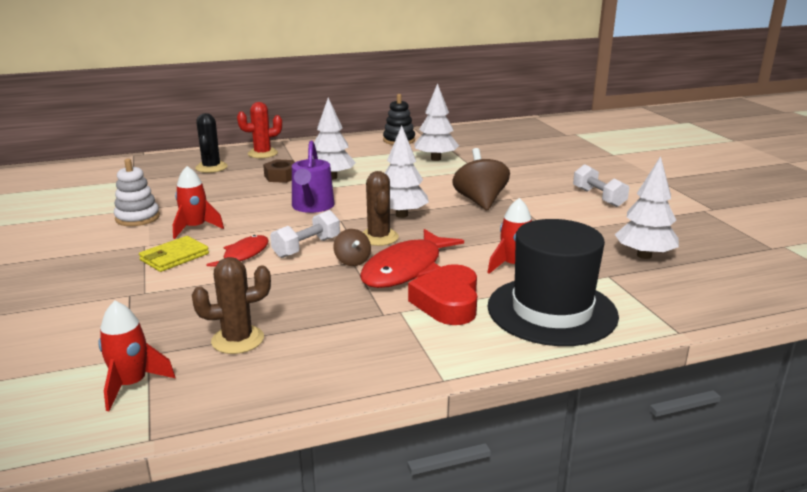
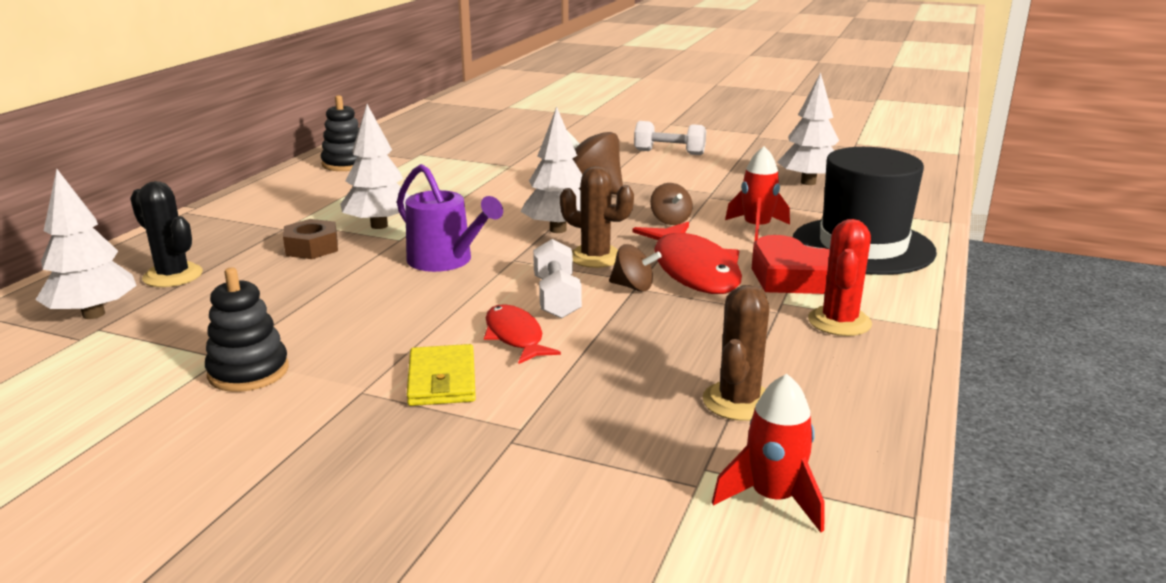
camera: 50 degrees left, 0 degrees up
(137, 218) = (248, 372): white stacking toy -> black stacking toy
(195, 228) = (371, 342): red rocket -> none
(262, 153) = (203, 234): red cactus -> red cactus (839, 322)
(436, 159) = (441, 169): white tree -> white tree (94, 314)
(474, 237) = (670, 221): none -> brown spinning top

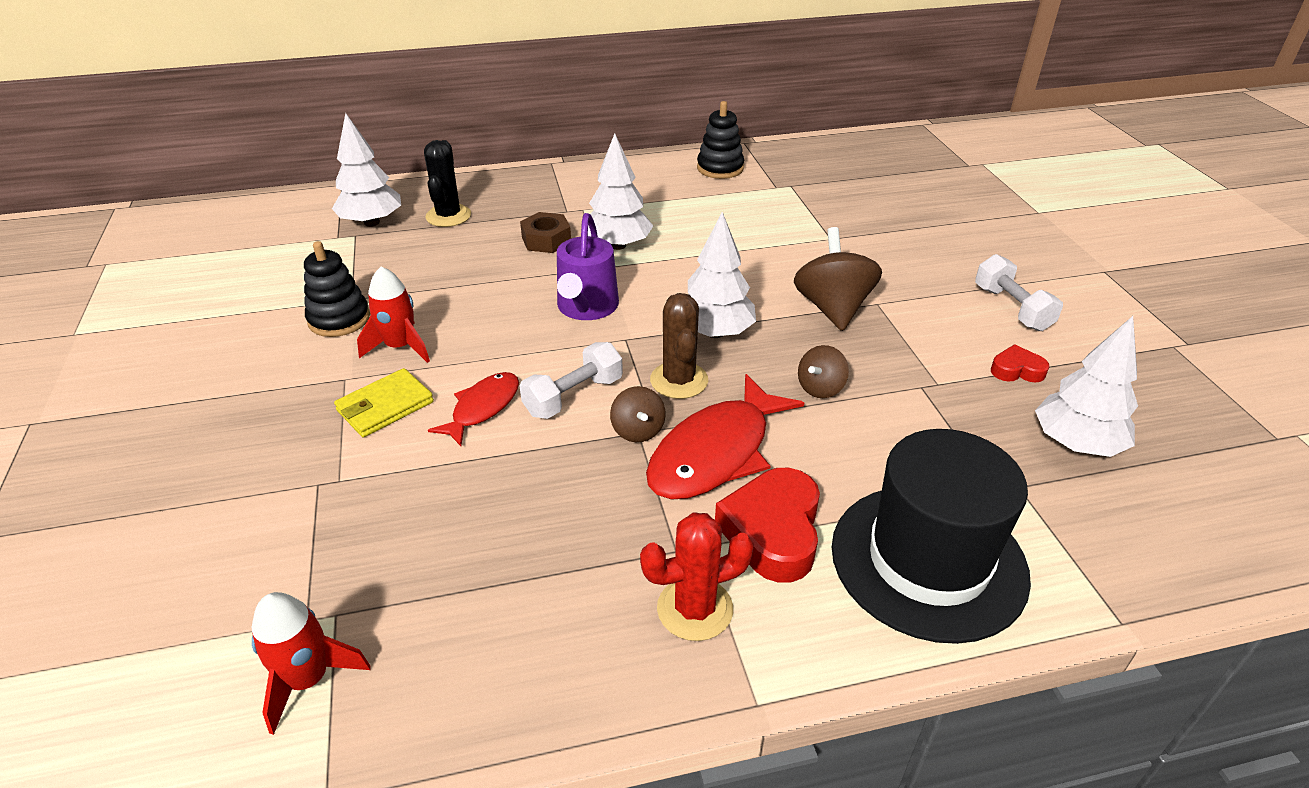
camera: 55 degrees right, 15 degrees up
(727, 171) = (1016, 370): none -> red heart
(738, 401) = (463, 592): brown cactus -> none
(757, 228) = (876, 455): red rocket -> red rocket (400, 347)

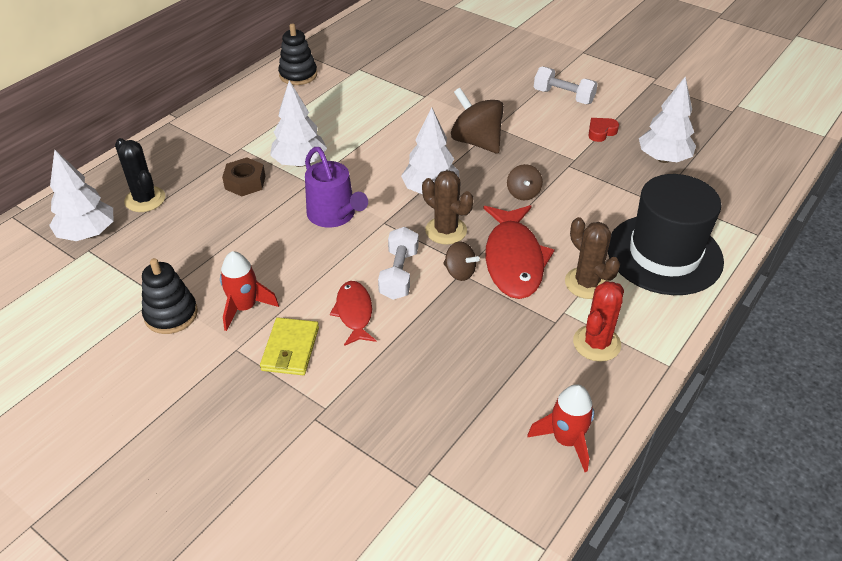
camera: 40 degrees left, 5 degrees up
(308, 679) = (460, 510): red rocket -> red rocket (566, 440)
(773, 531) = (587, 283): red heart -> brown cactus

